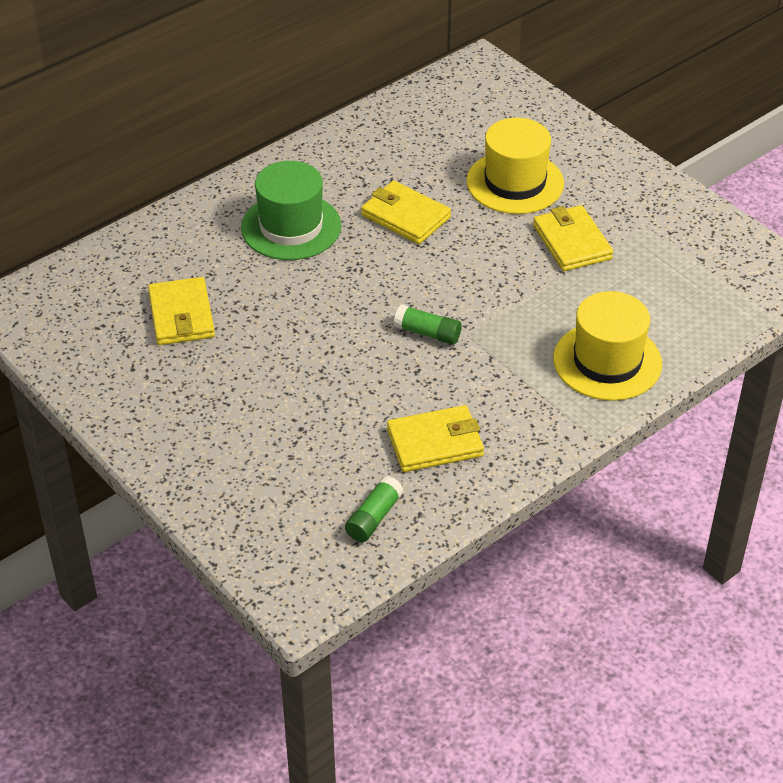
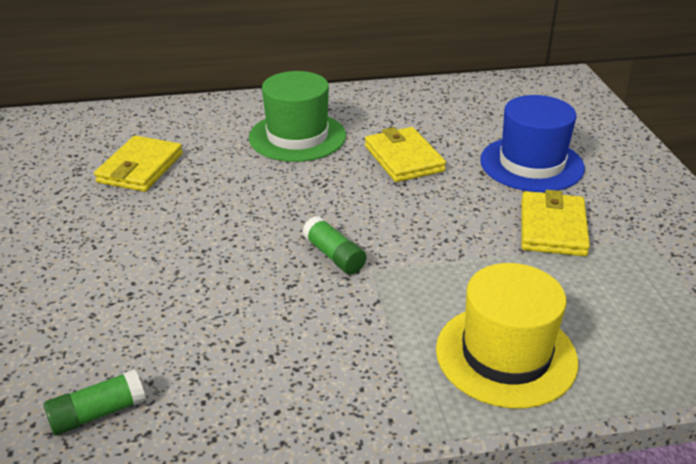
camera: 30 degrees right, 10 degrees down
(435, 442) = (239, 361): yellow wallet -> none
(515, 182) = (531, 164): yellow hat -> blue hat

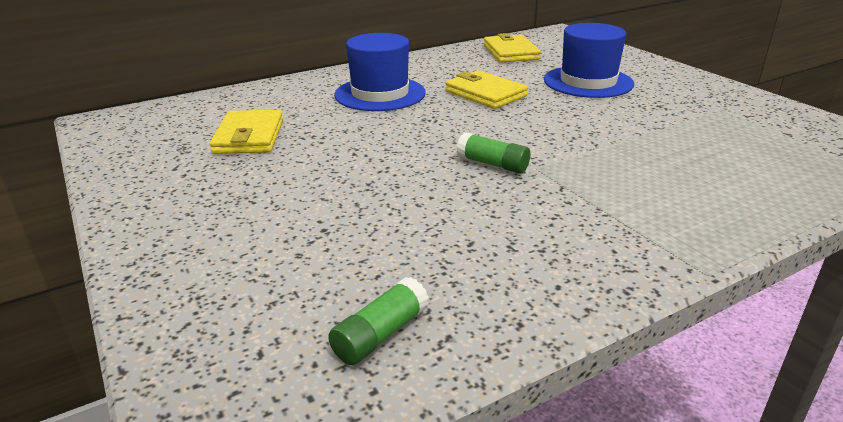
camera: 20 degrees left, 5 degrees down
(297, 137) = (380, 94): green hat -> blue hat
(506, 355) = (703, 200): yellow hat -> none
(552, 228) = (646, 116): yellow wallet -> yellow wallet (510, 52)

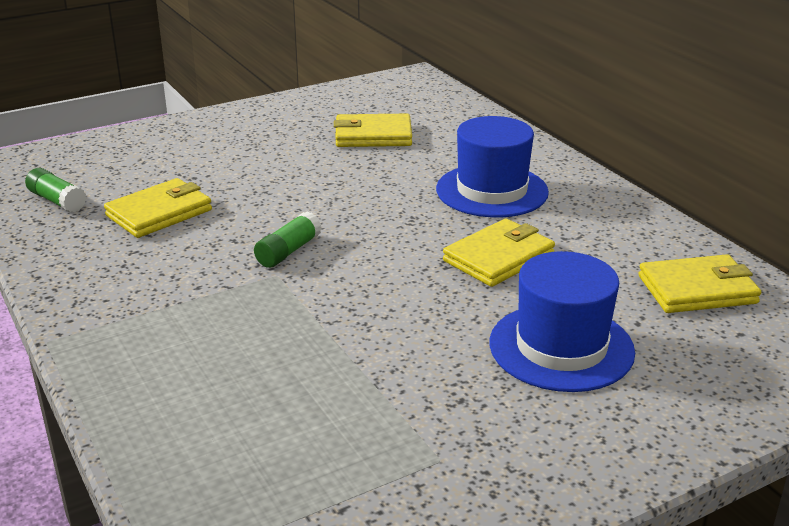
camera: 90 degrees right, 0 degrees up
(418, 242) = (159, 213): none -> yellow wallet

